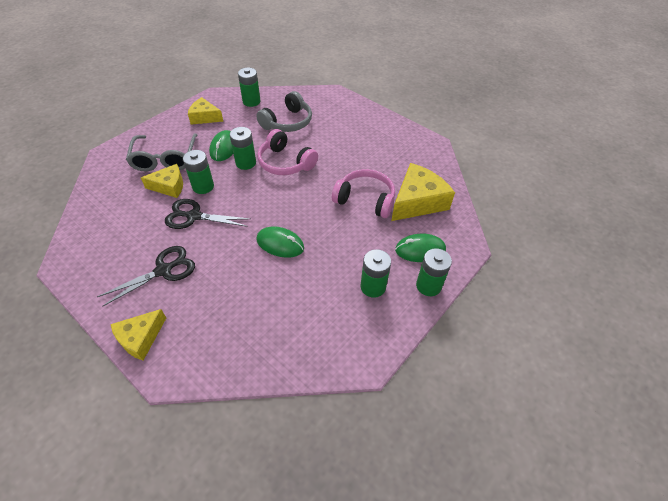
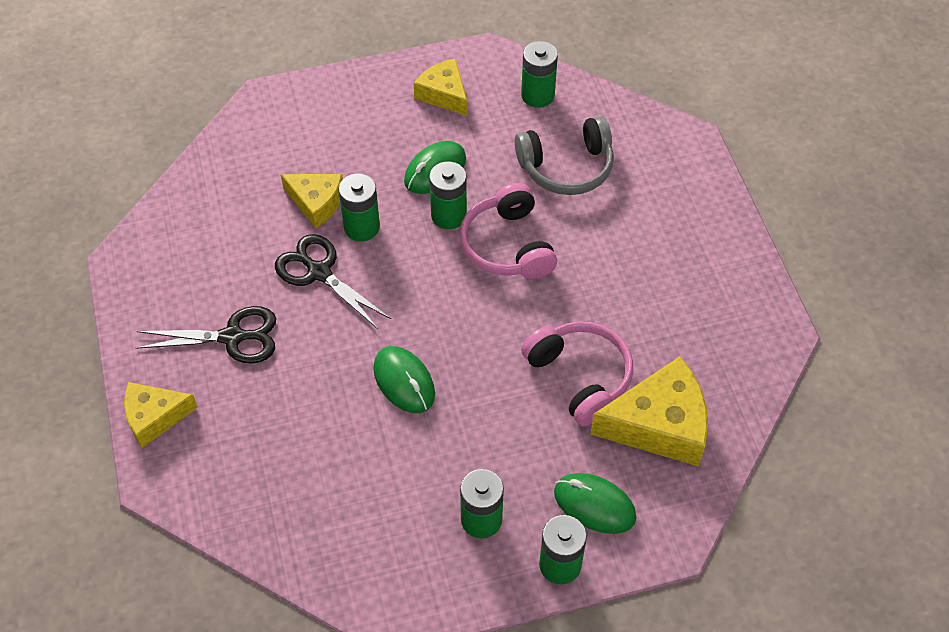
camera: 35 degrees right, 5 degrees up
(165, 159) = (339, 149): grey glasses -> none

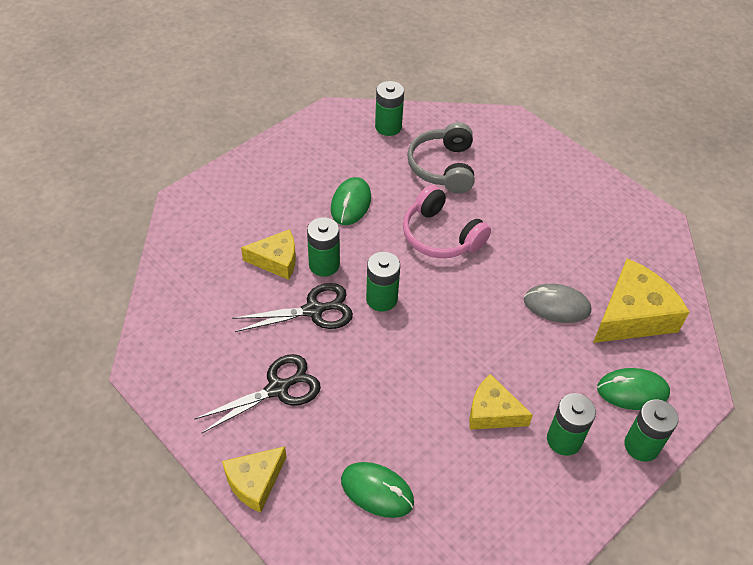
camera: 30 degrees left, 5 degrees down
(319, 272) = (314, 310): black scissors -> black scissors turned 150 degrees clockwise
(404, 381) = (435, 364): green mouse -> green mouse (377, 491)
(444, 94) = (320, 149): yellow cheese -> yellow cheese (492, 412)
(448, 215) = (383, 231): green battery -> green battery (381, 299)
(567, 167) = (443, 167): grey headphones -> grey headphones turned 135 degrees clockwise
(580, 377) = (556, 305): pink headphones -> grey mouse

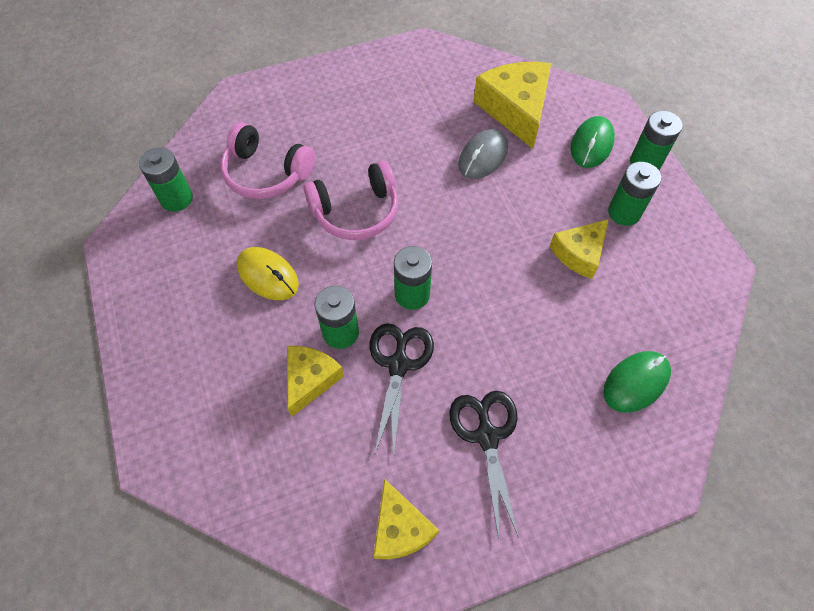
camera: 65 degrees left, 10 degrees up
(255, 482) = (595, 498): yellow cheese -> yellow cheese (400, 528)
(350, 203) = (268, 275): green mouse -> yellow mouse
(443, 167) = (266, 173): grey headphones -> pink headphones

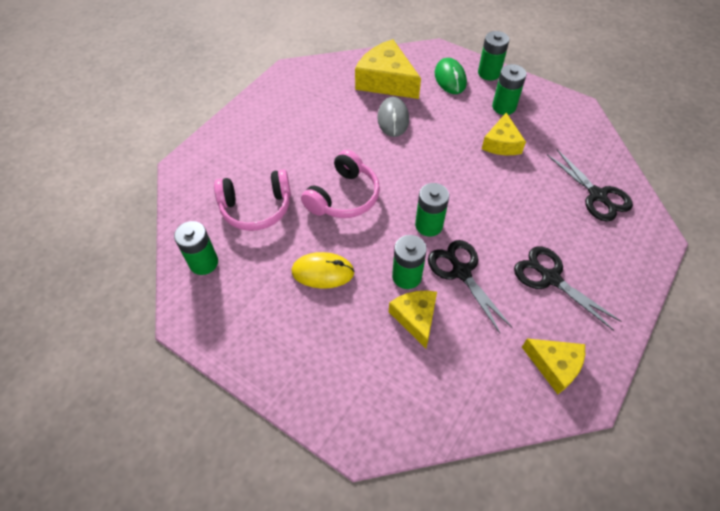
camera: 35 degrees left, 5 degrees down
(636, 382) = (597, 195): green mouse -> black scissors

